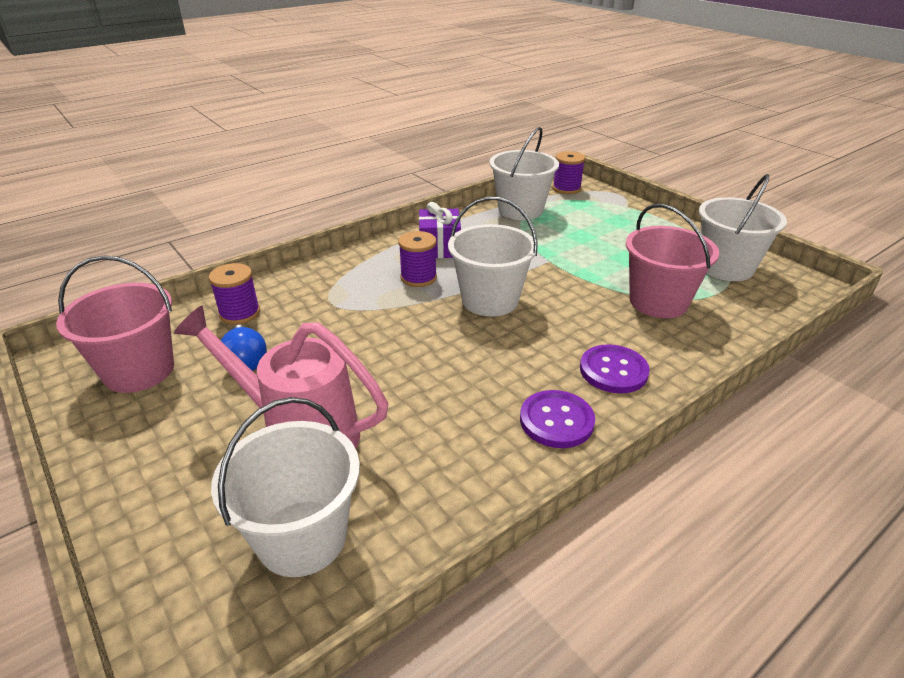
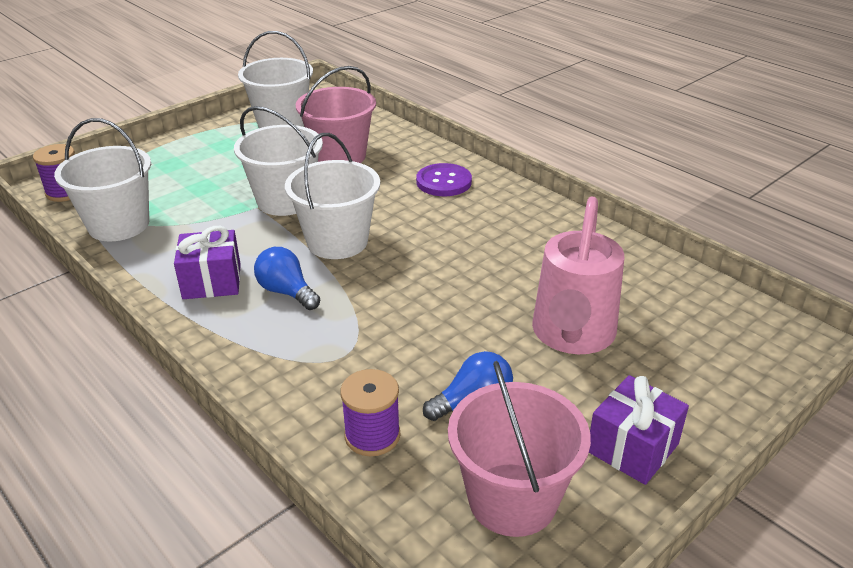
camera: 95 degrees left, 0 degrees up
(137, 447) = (633, 448): none -> purple gift
(302, 537) = (677, 314): white bucket -> white bucket (285, 200)
(418, 278) = (286, 292): purple spool -> blue light bulb
(556, 421) = (511, 208): purple button -> none

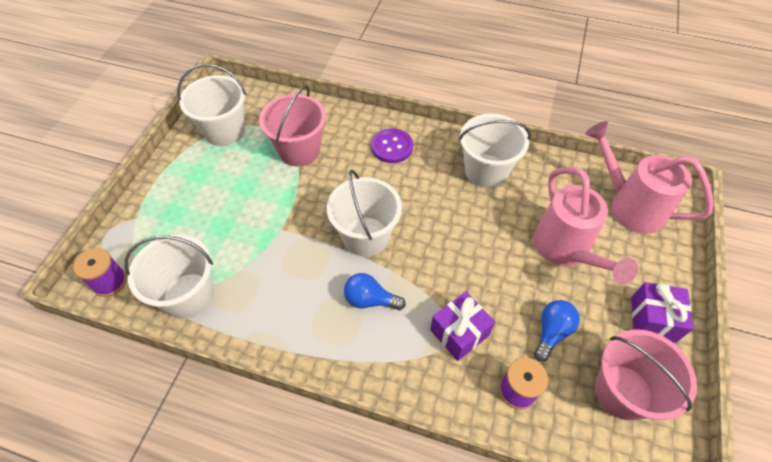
camera: 30 degrees left, 20 degrees up
(212, 281) = (310, 316): purple gift -> purple gift (459, 332)
(285, 200) = (296, 213): white bucket -> white bucket (486, 171)
(711, 327) = (630, 206): none -> pink watering can

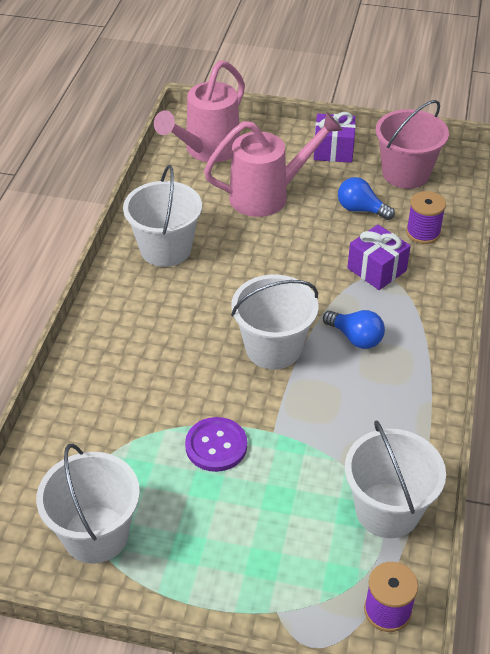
camera: 95 degrees left, 10 degrees down
(299, 150) = (136, 432): pink bucket -> none
(370, 300) = (355, 338): blue light bulb -> blue light bulb turned 60 degrees counterclockwise
(392, 147) = (128, 333): purple button -> purple button (216, 446)

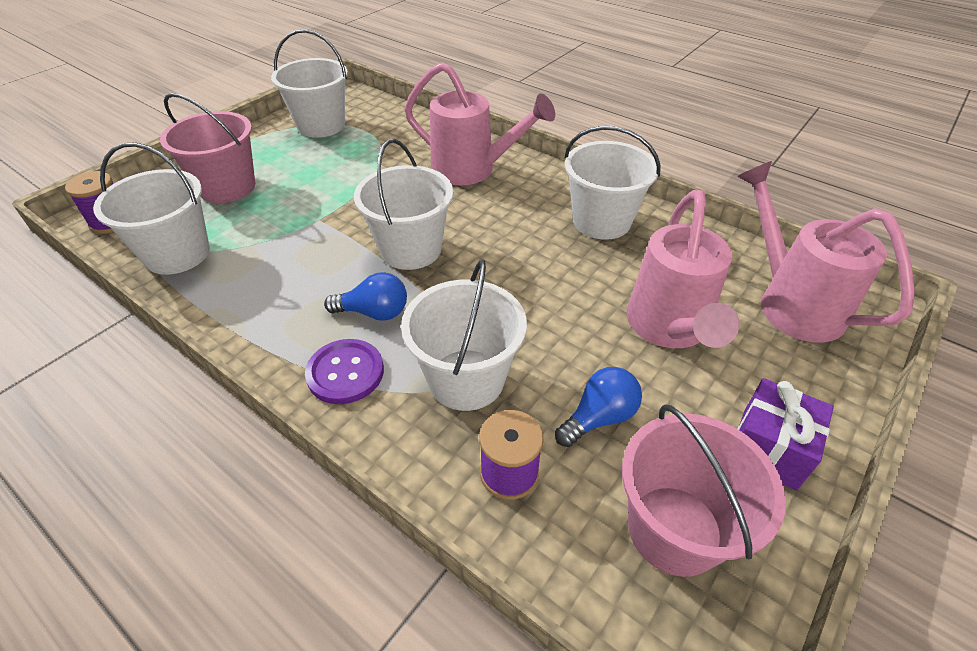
camera: 115 degrees right, 0 degrees up
(129, 354) = (471, 170): none -> pink watering can
(216, 446) = (337, 187): purple button -> purple button (345, 373)
(270, 544) = (227, 187): none -> pink bucket
(355, 338) = (374, 312): blue light bulb -> blue light bulb turned 150 degrees counterclockwise
(376, 269) = (466, 379): purple gift -> white bucket

